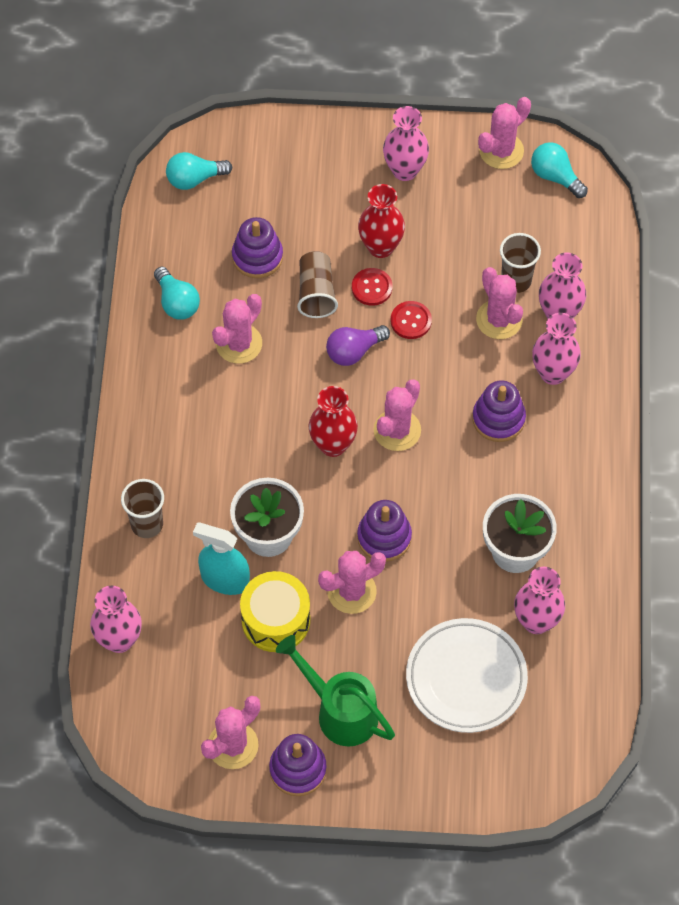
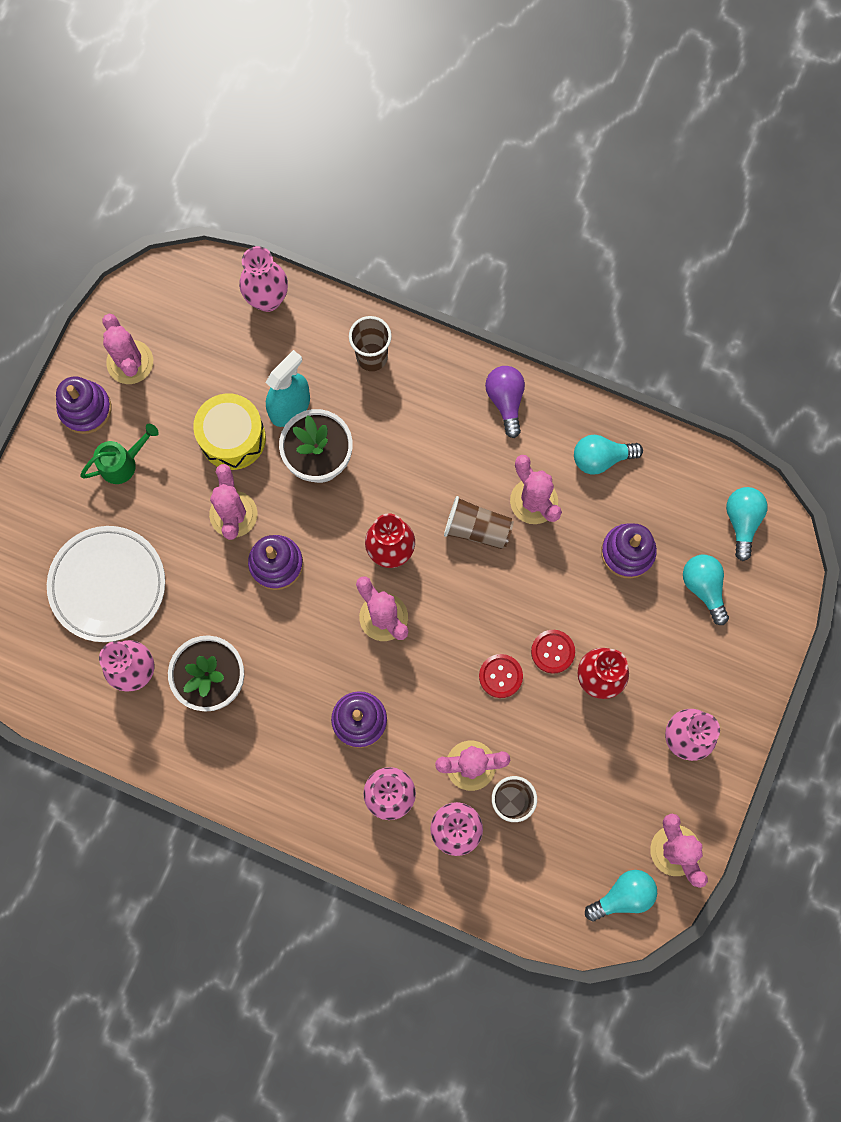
camera: 110 degrees right, 15 degrees up
(266, 191) = (703, 587): none -> turquoise light bulb
(316, 293) = (565, 595): brown cup -> brown cup (477, 529)
(340, 711) = (123, 463): green watering can -> green watering can, size x0.64
(354, 351) = (486, 607): purple light bulb -> purple light bulb (505, 401)

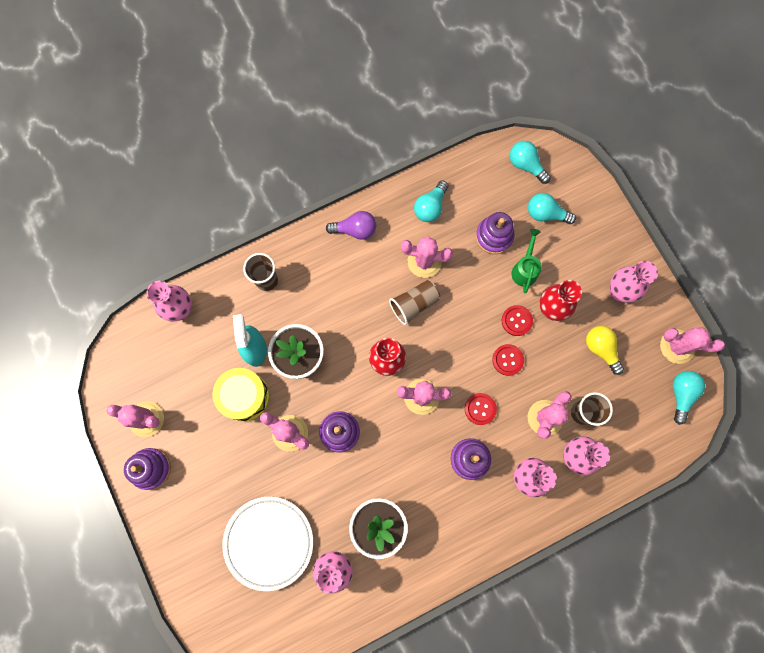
camera: 50 degrees left, 0 degrees up
(123, 463) = (203, 473): green watering can -> green watering can (525, 269)
(422, 689) = (480, 409): none -> red button
(505, 401) = (355, 230): purple light bulb -> purple light bulb turned 150 degrees clockwise
(599, 768) = (601, 349): none -> yellow light bulb

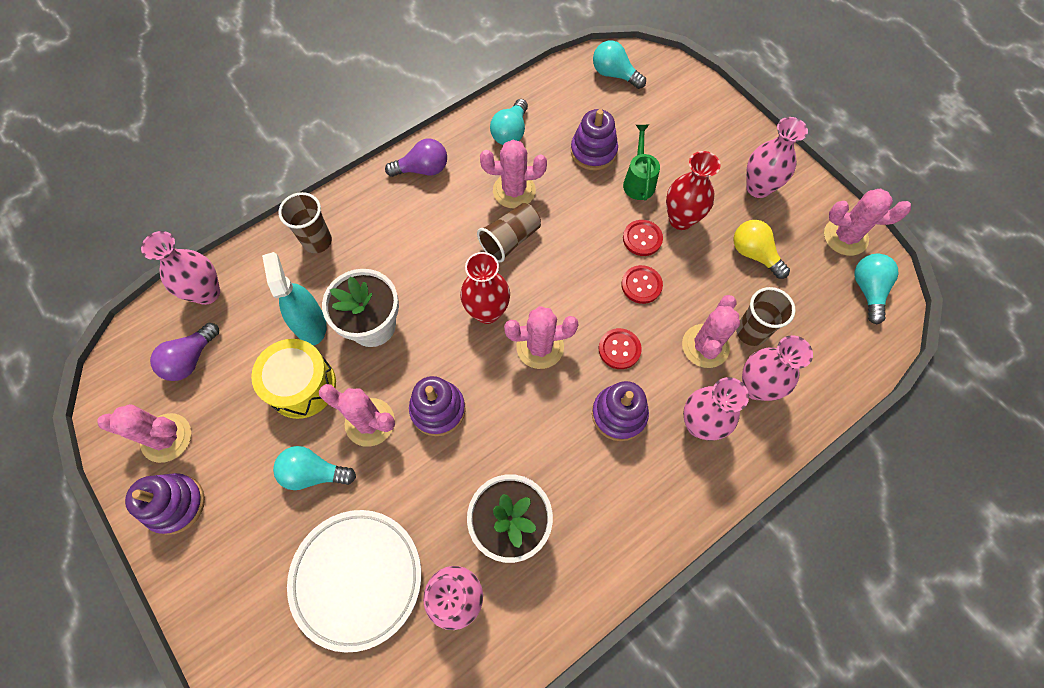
camera: 10 degrees left, 10 degrees down
(166, 361) = (191, 359): none -> purple light bulb
(545, 214) = (649, 120): turquoise light bulb -> turquoise light bulb (314, 473)

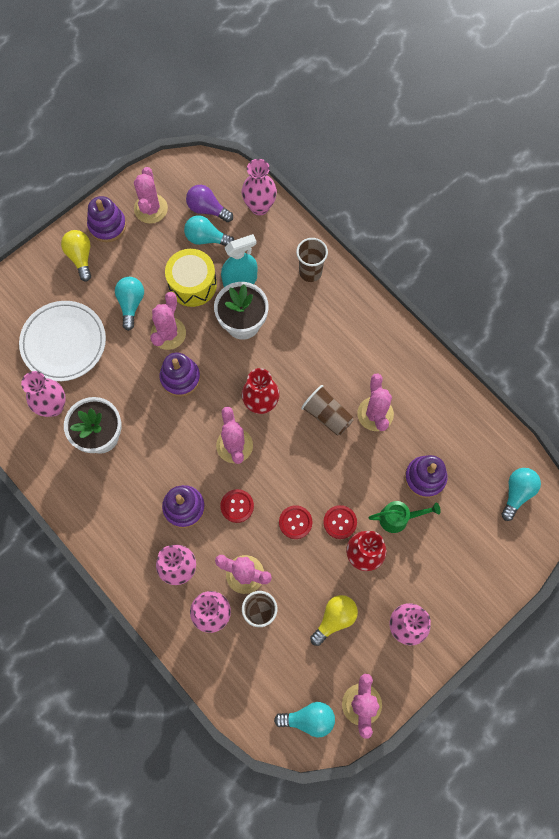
camera: 85 degrees right, 5 degrees up
(219, 549) = (80, 257): none -> yellow light bulb
(422, 169) = (387, 339): purple light bulb -> none
(510, 132) = (436, 405): turquoise light bulb -> turquoise light bulb (206, 238)

